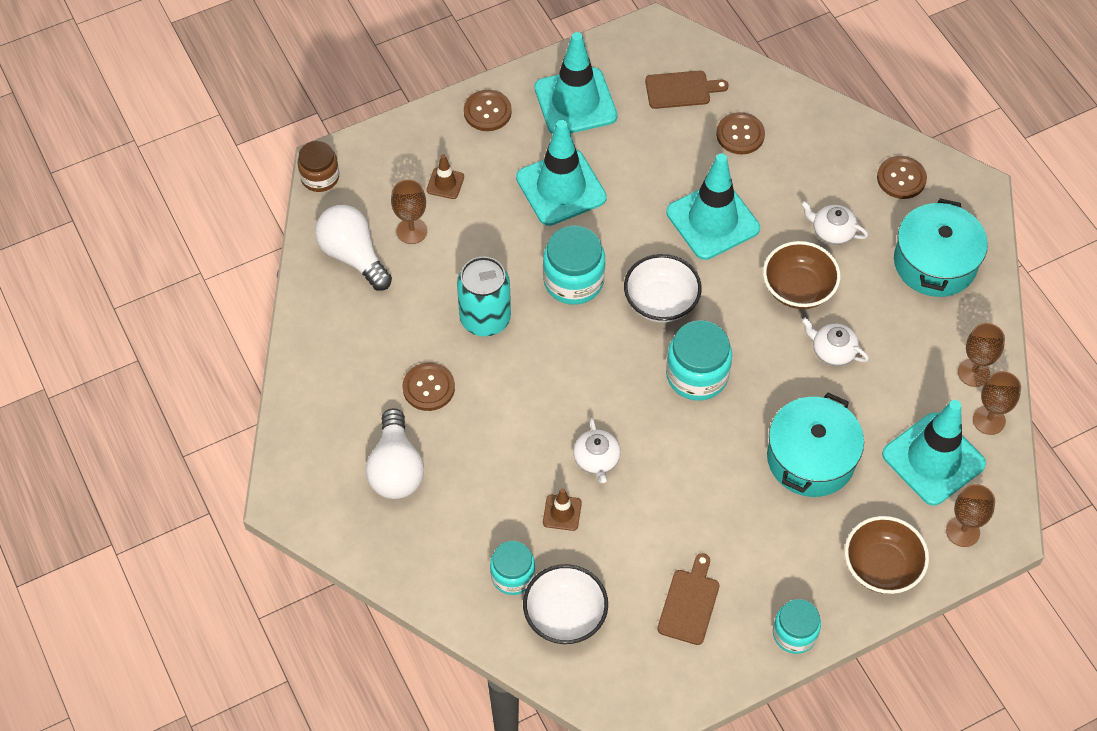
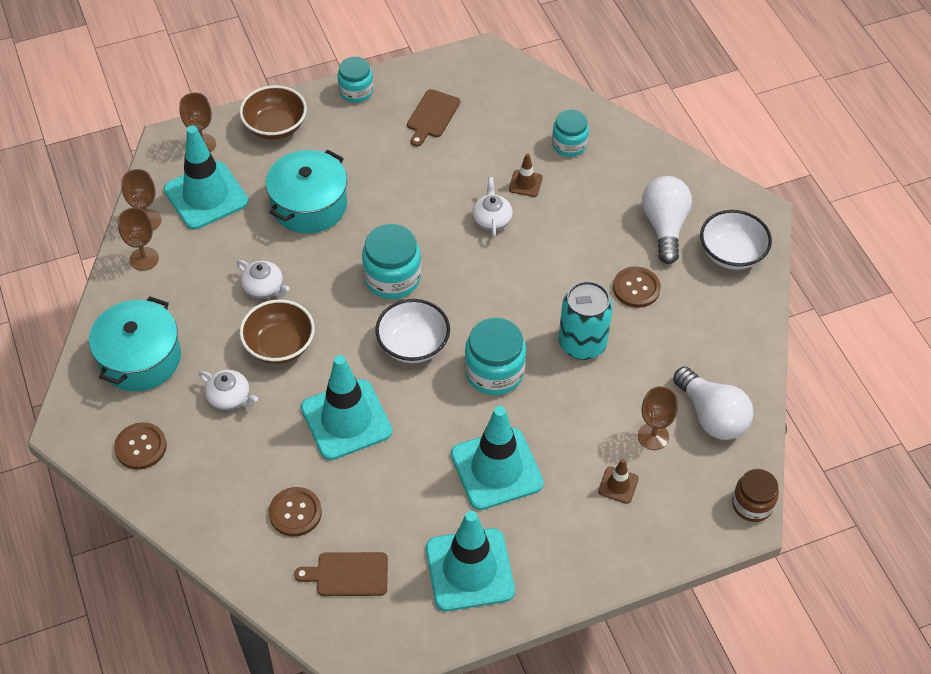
camera: 175 degrees left, 5 degrees down
(487, 112) = (569, 567): brown button -> none
(565, 615) = (530, 116): white bowl -> white bowl (731, 254)

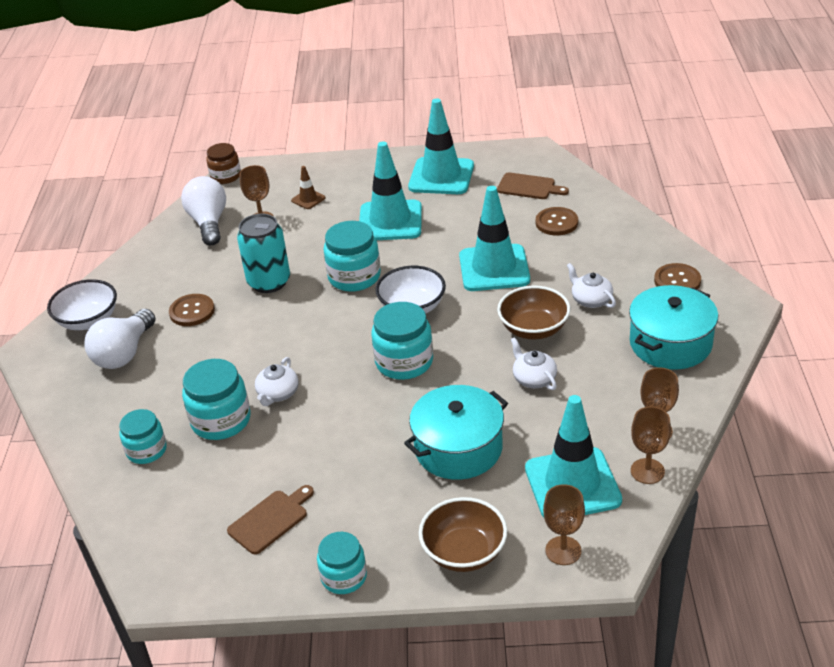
camera: 155 degrees left, 15 degrees down
(525, 183) = (221, 420): brown traffic cone -> turquoise jar

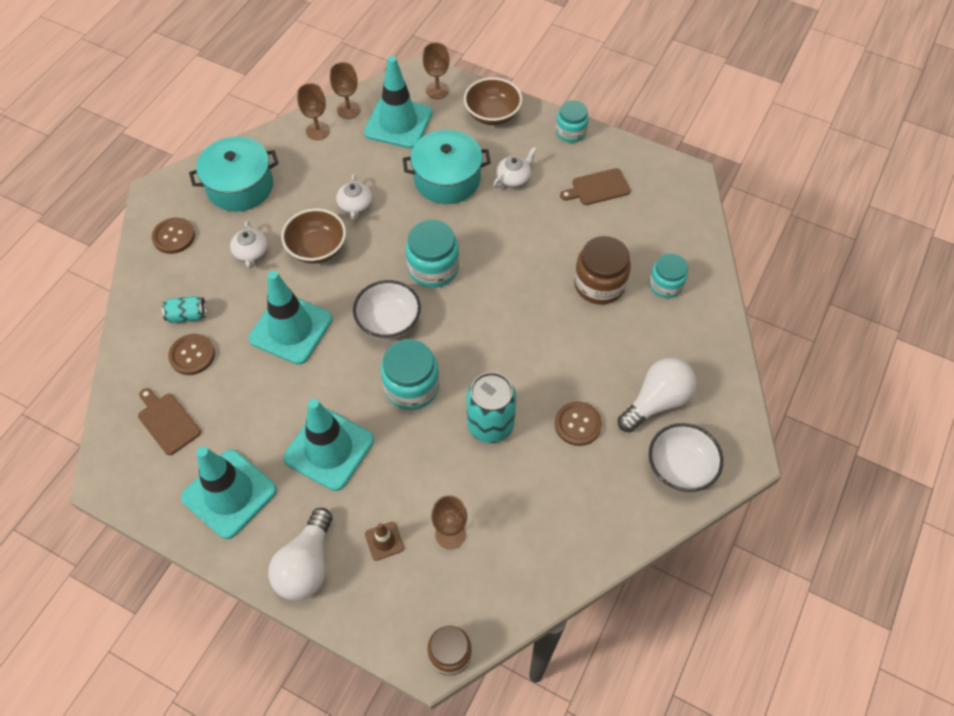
camera: 155 degrees left, 20 degrees up
(209, 223) = (508, 563): white light bulb -> white light bulb (307, 565)
(221, 420) = (599, 284): turquoise jar -> brown jar
(278, 394) = (545, 288): white teapot -> white teapot (513, 178)
(592, 240) = (187, 315): none -> turquoise can

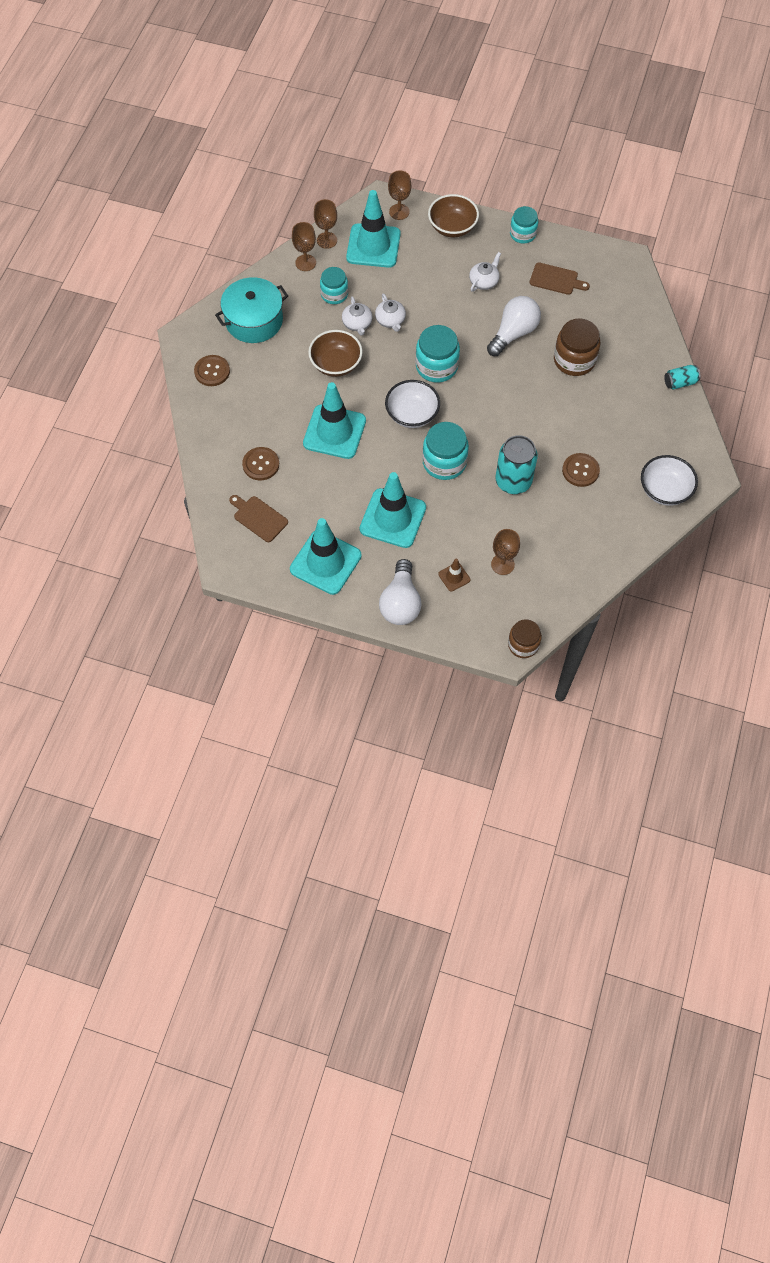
camera: 10 degrees left, 5 degrees up
(187, 315) = (246, 434): turquoise can -> turquoise can (680, 382)
(251, 253) = (282, 376): white teapot -> white teapot (390, 320)
(447, 179) = (428, 290): turquoise pot -> none
(598, 188) = (556, 279): brown cutting board -> brown cutting board turned 135 degrees counterclockwise
(656, 402) = (637, 445): white light bulb -> white light bulb (513, 333)
(665, 285) = (627, 353): turquoise jar -> turquoise jar (334, 294)

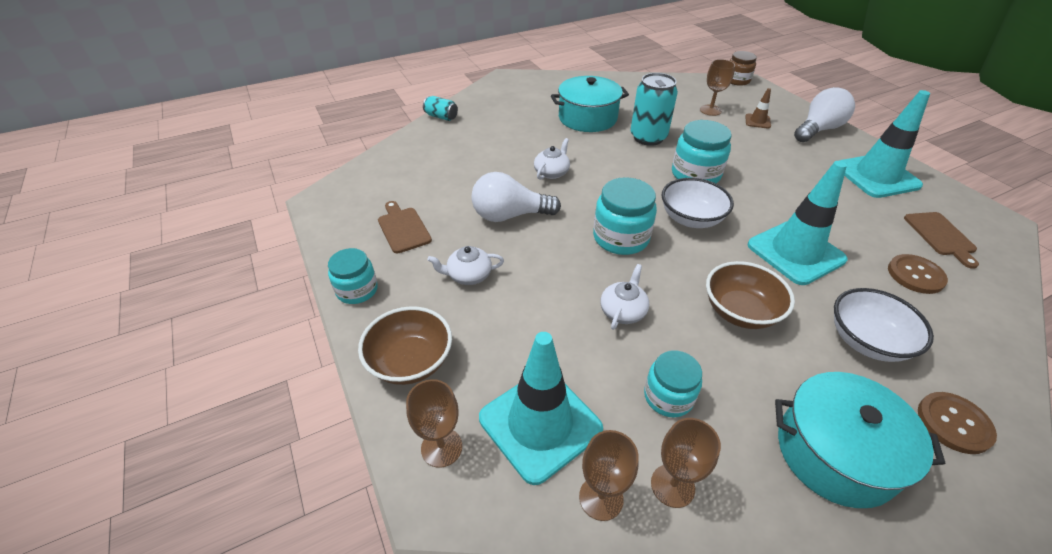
camera: 135 degrees left, 20 degrees down
(357, 324) = (670, 336): white teapot -> white teapot (552, 172)
(393, 518) = (783, 169): turquoise traffic cone -> none
(574, 360) = (490, 169): brown jar -> none
(580, 470) = (587, 118): brown button -> turquoise pot
(664, 490) = (545, 86): white bowl -> white bowl (866, 341)

